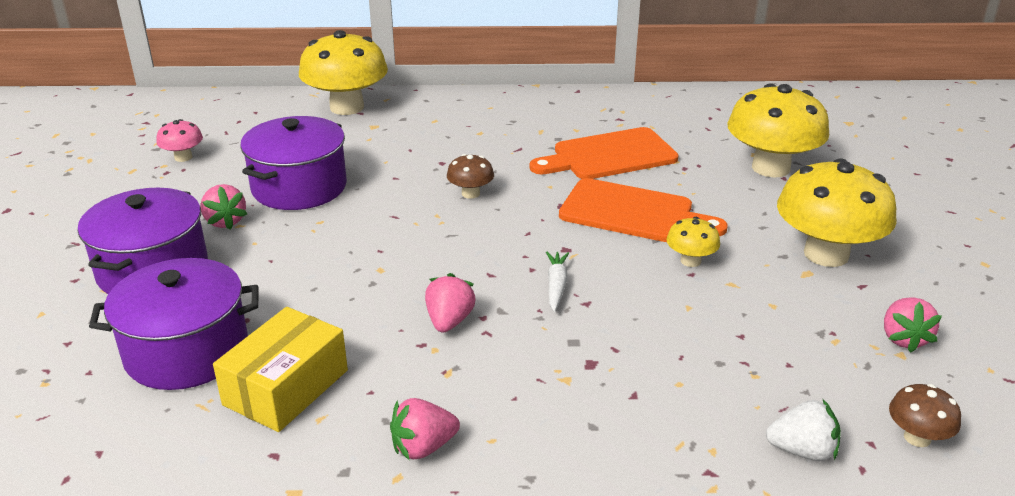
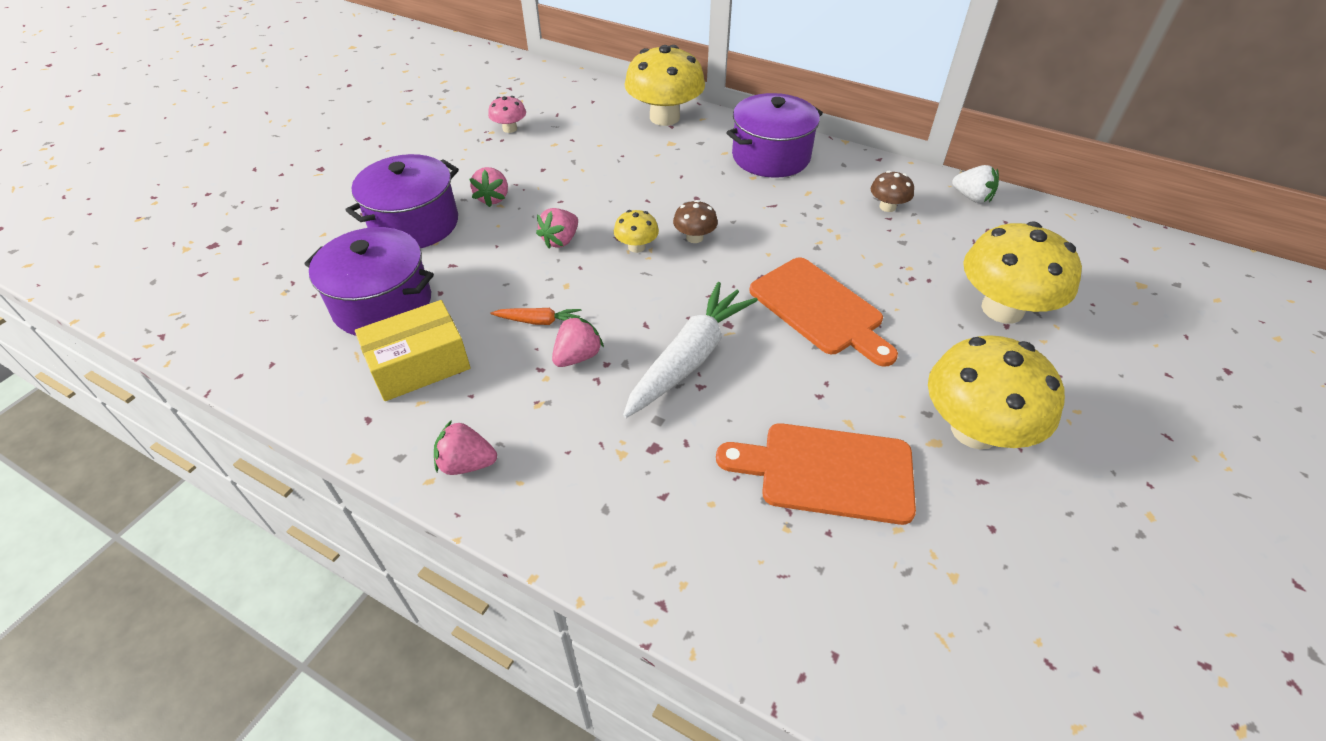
camera: 30 degrees right, 15 degrees up
(299, 187) = (568, 184): purple pot -> purple pot (771, 156)
(381, 307) = (539, 321): none -> orange carrot
(556, 286) = (689, 358): white carrot -> white carrot, size x2.14
(609, 156) = (849, 240): orange cutting board -> orange cutting board (827, 472)
(690, 261) = (830, 381): yellow mushroom -> yellow mushroom (636, 247)
(802, 451) = (761, 628): white strawberry -> white strawberry (972, 197)
(903, 339) = (972, 560): pink strawberry -> pink strawberry (560, 240)
(917, 437) = (887, 674): brown mushroom -> brown mushroom (887, 207)

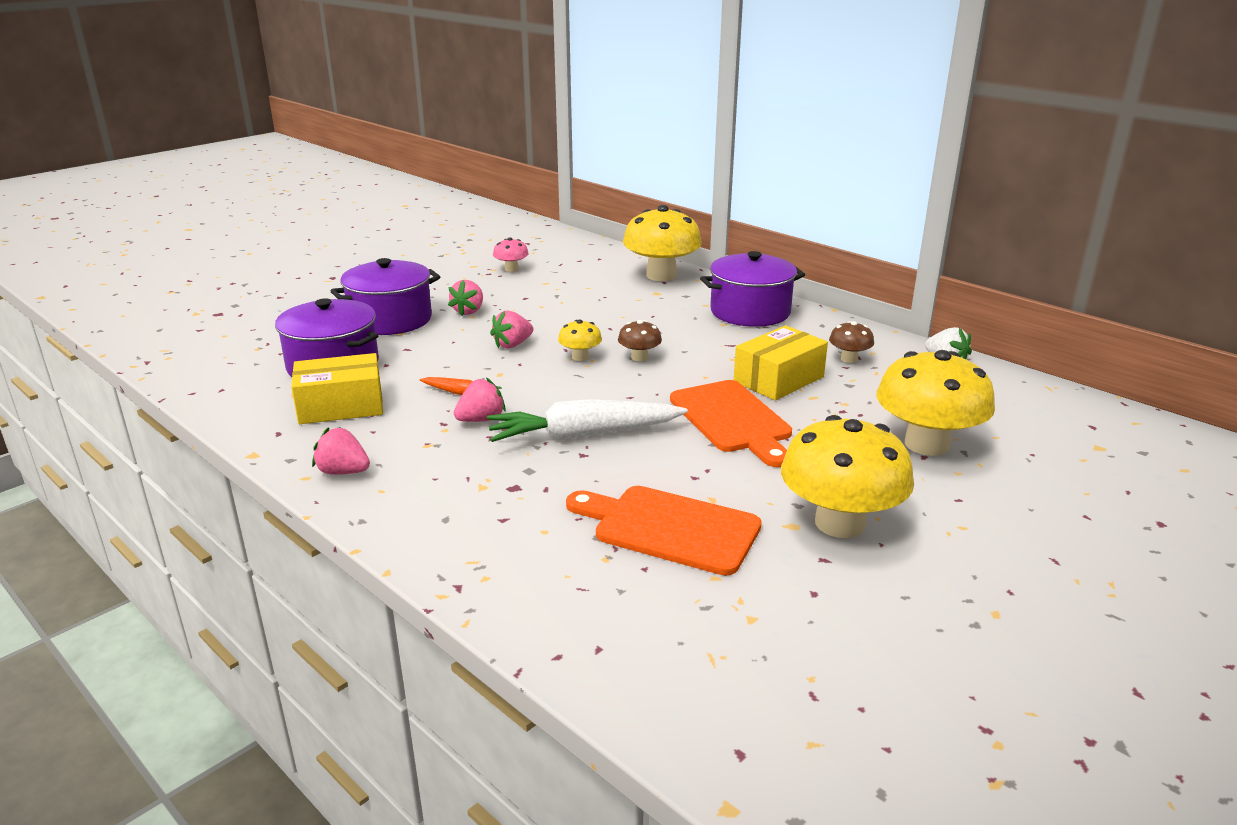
camera: 15 degrees right, 20 degrees down
(689, 358) = (583, 435): white carrot -> white carrot turned 150 degrees counterclockwise
(837, 246) = (778, 379): none -> yellow box

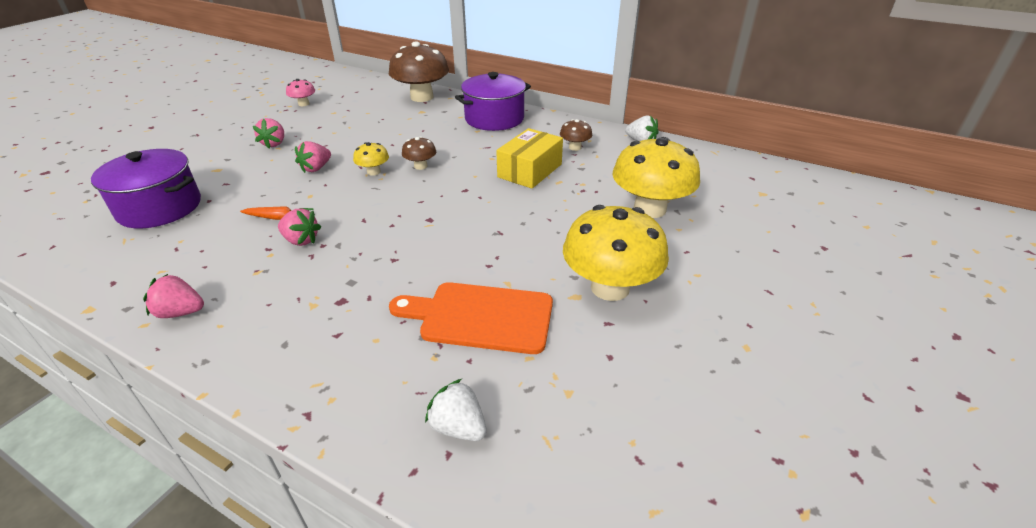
camera: 15 degrees left, 10 degrees up
(341, 406) = (171, 246): yellow box -> none
(390, 320) = (207, 159): purple pot -> none
(481, 420) = (301, 240): pink strawberry -> pink strawberry turned 75 degrees clockwise
(583, 435) = (391, 241): white carrot -> none
(616, 627) = (458, 427): none -> white strawberry
(661, 275) = (422, 97): yellow mushroom -> brown mushroom
(732, 420) = (505, 209): orange cutting board -> none

